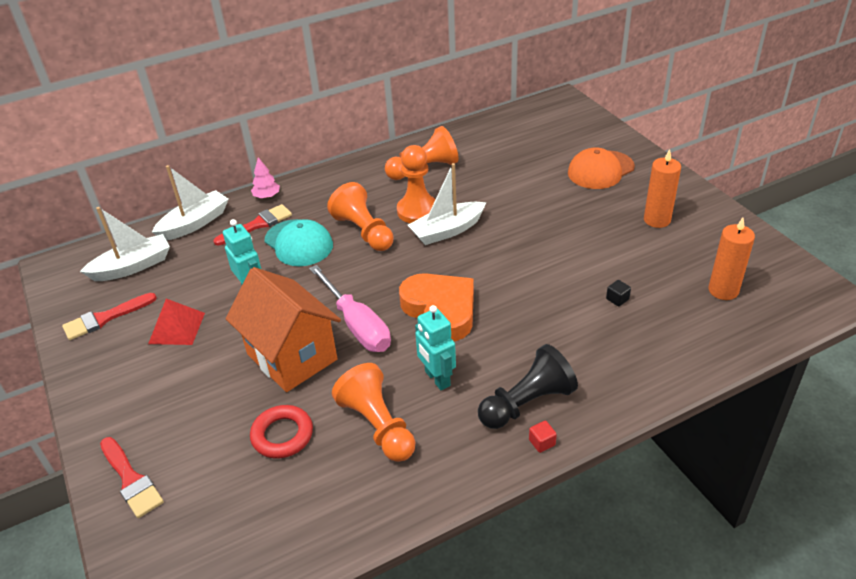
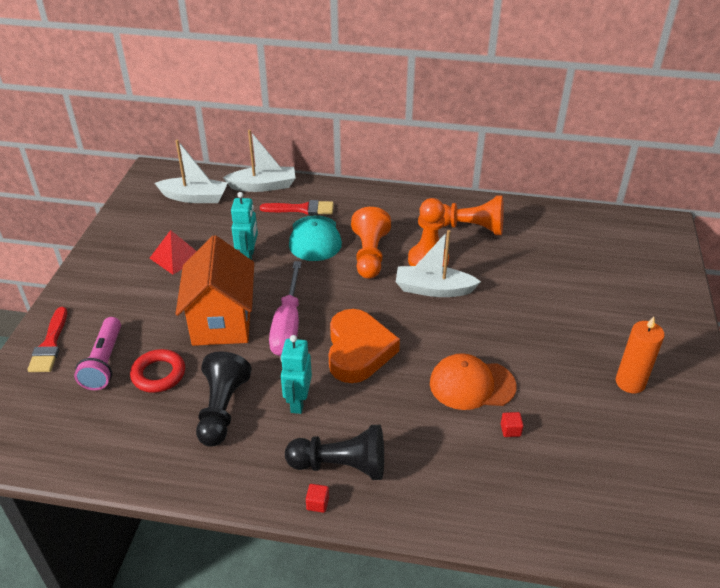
camera: 35 degrees right, 0 degrees up
(105, 318) = (144, 225): red brush -> none
(213, 459) = (104, 362): none -> pink flashlight
(267, 196) = (331, 190): pink tree -> none
(378, 425) = (222, 409): orange pawn -> black pawn
(600, 170) = (627, 308): orange cap -> orange cap (471, 385)
(617, 299) = (510, 430): black cube -> red cube
(723, 290) = (620, 484): orange candle -> none

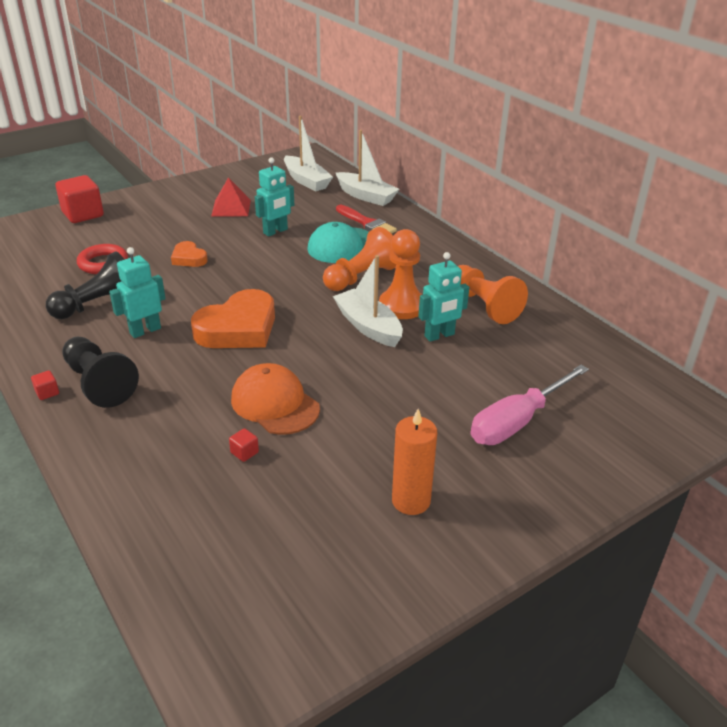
camera: 45 degrees right, 5 degrees down
(50, 344) = (83, 214): red brush -> red cube
(104, 362) = (89, 240): pink flashlight -> none
(222, 322) = (189, 258): orange house -> orange heart
(288, 325) = (223, 285): pink screwdriver -> pink screwdriver (517, 422)
(481, 266) = (439, 335): none -> turquoise robot

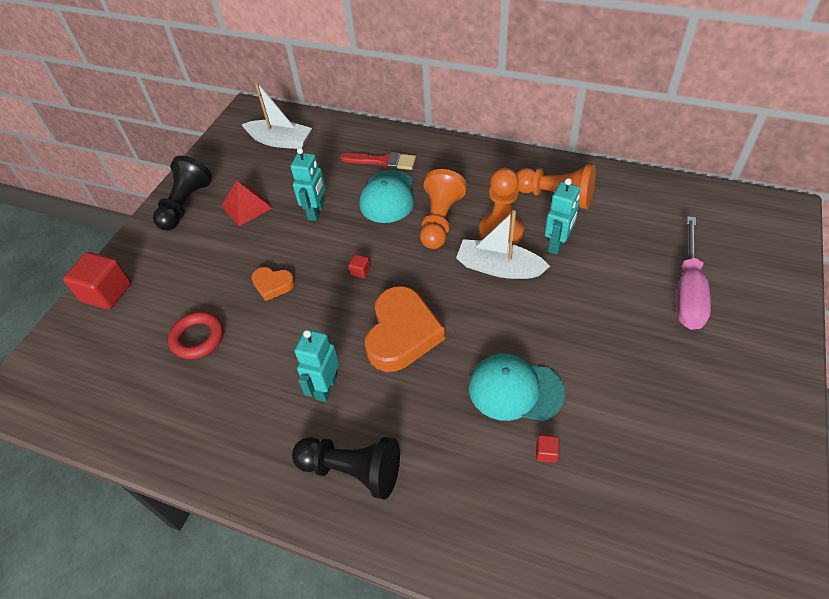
camera: 30 degrees left, 15 degrees up
(47, 392) = (317, 513): red cube -> red cube (360, 271)
(98, 304) = (249, 386): black pawn -> black pawn (186, 204)
(275, 404) = (515, 390): orange cap -> turquoise cap
(366, 196) = (350, 132): white boat -> none
(411, 501) = (700, 410): orange candle -> none

